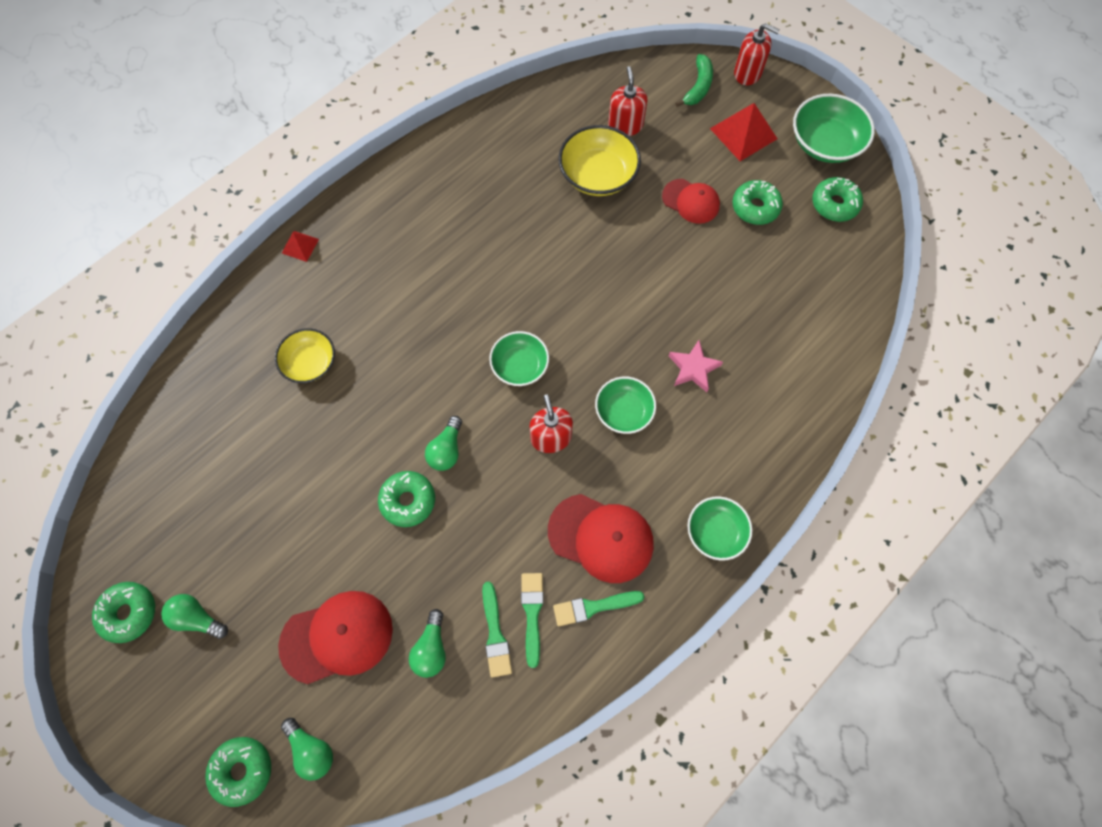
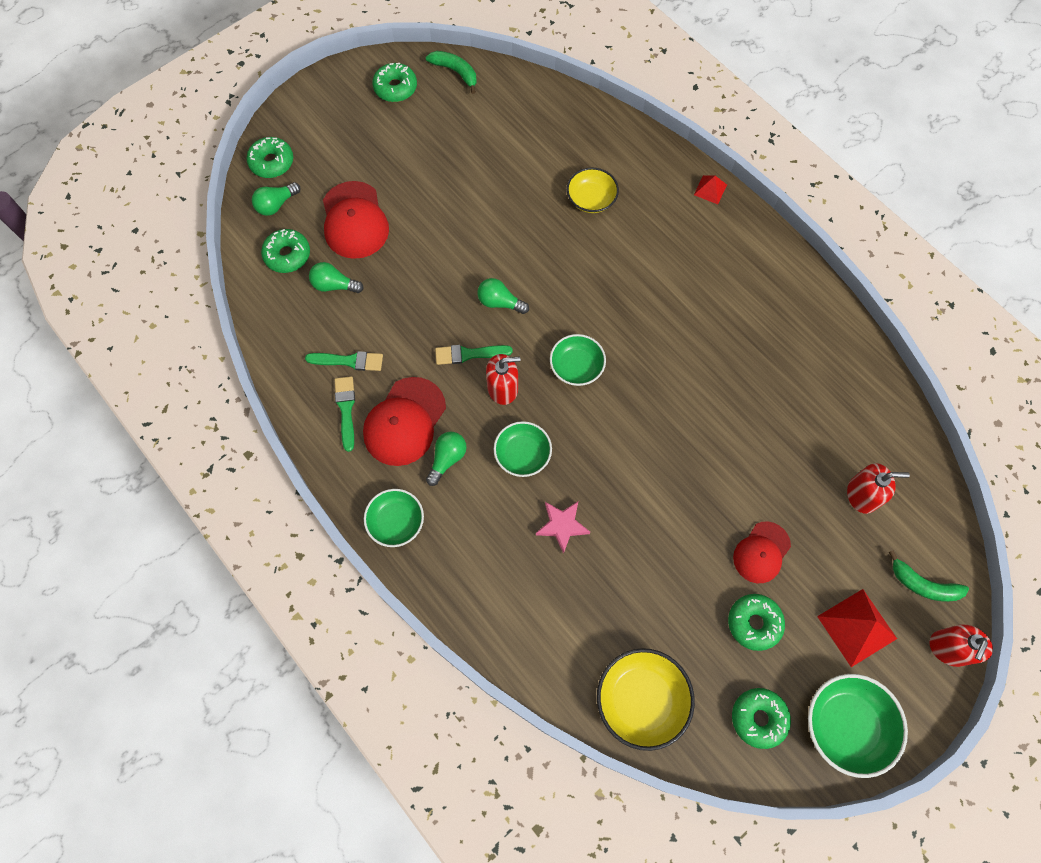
camera: 95 degrees right, 0 degrees up
(111, 536) = (455, 72): none -> green banana
(197, 618) = (384, 130): green light bulb -> green light bulb (447, 459)
(408, 501) = (458, 271): green donut -> green donut (287, 255)
(495, 634) = (337, 332): green brush -> green brush (469, 354)
(598, 175) = (794, 458): yellow bowl -> yellow bowl (641, 700)

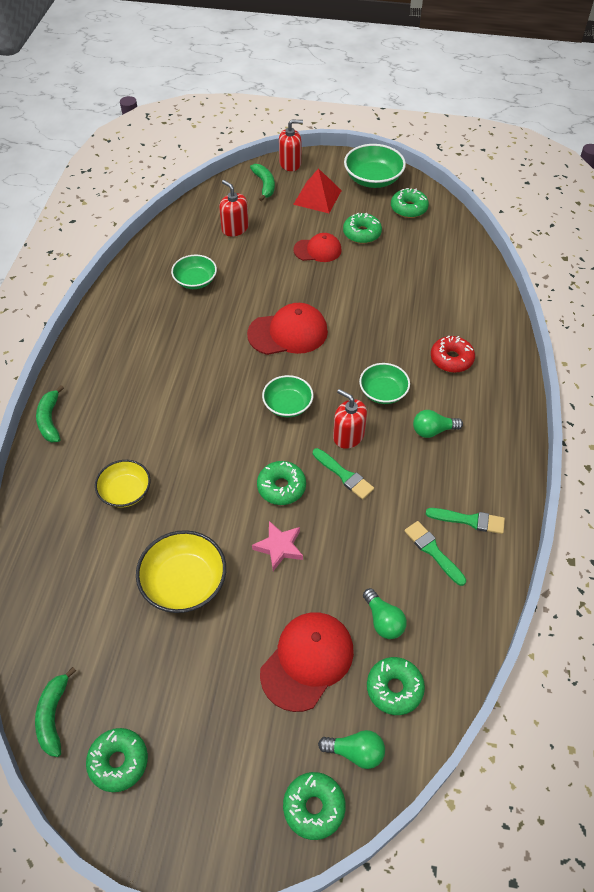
camera: 130 degrees left, 15 degrees down
(346, 409) = (469, 520): green brush -> green brush turned 120 degrees counterclockwise
(396, 522) = (504, 427): green bowl -> green bowl (195, 281)
(404, 422) = (436, 476): red cap -> red cap (288, 333)
(499, 302) = (281, 487): green light bulb -> green donut
(506, 550) = (451, 359): none -> red donut
(562, 526) = (405, 342): pink star -> pink star (279, 547)
(641, 700) = (456, 253): yellow bowl -> yellow bowl (184, 582)
(710, 189) = (50, 420): red pyramid -> green banana

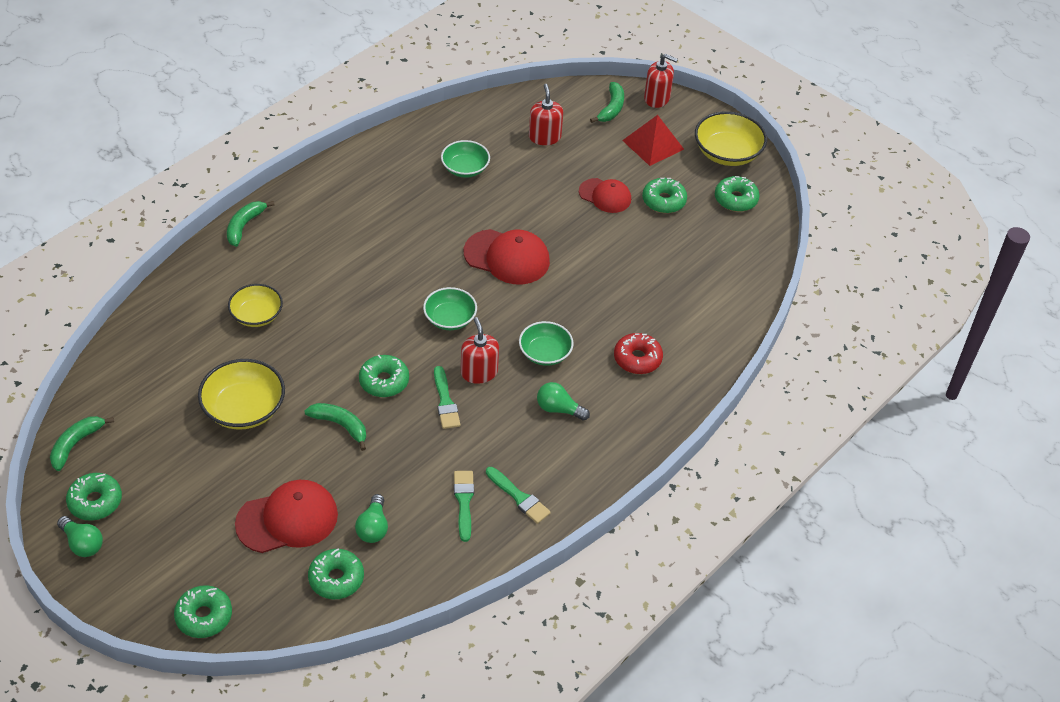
camera: 30 degrees right, 5 degrees down
(279, 547) = (340, 426): pink star -> green banana
(355, 752) = (267, 601): green light bulb -> green light bulb (82, 543)
(373, 179) = (727, 153): green bowl -> yellow bowl

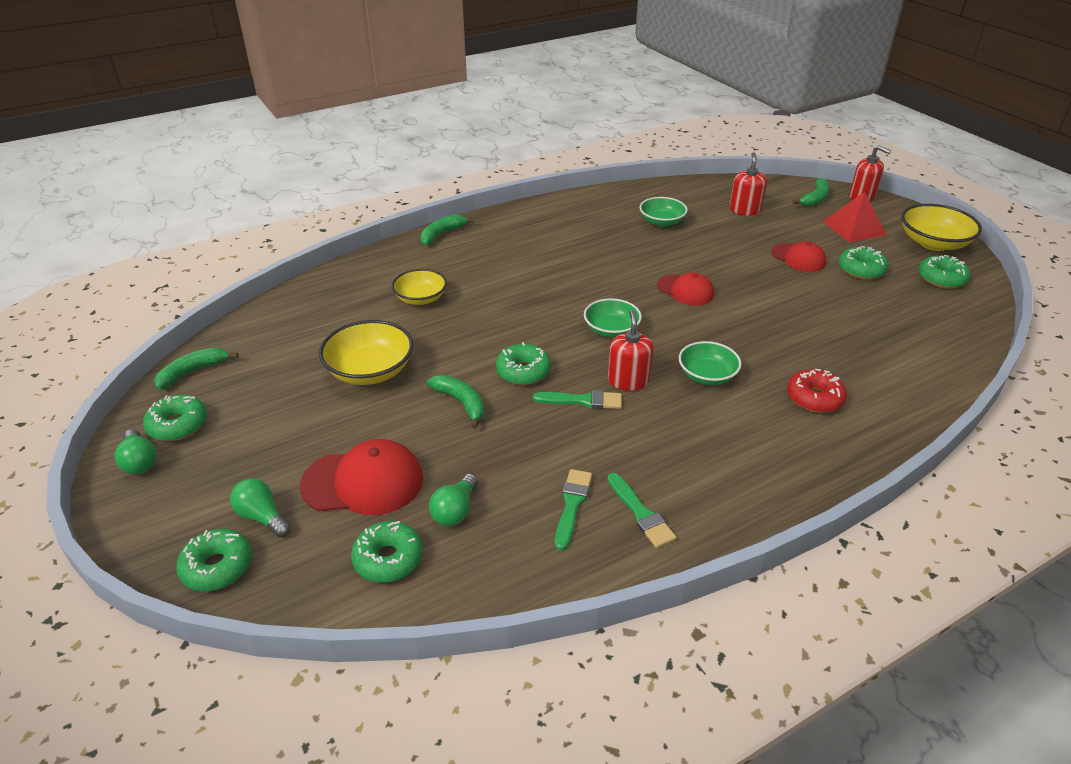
camera: 20 degrees right, 10 degrees down
(445, 401) = (583, 401): green brush -> green brush turned 90 degrees counterclockwise
(507, 257) = (685, 290): red cap -> red cap, size x0.65
(558, 409) = (711, 430): green light bulb -> green light bulb (262, 517)

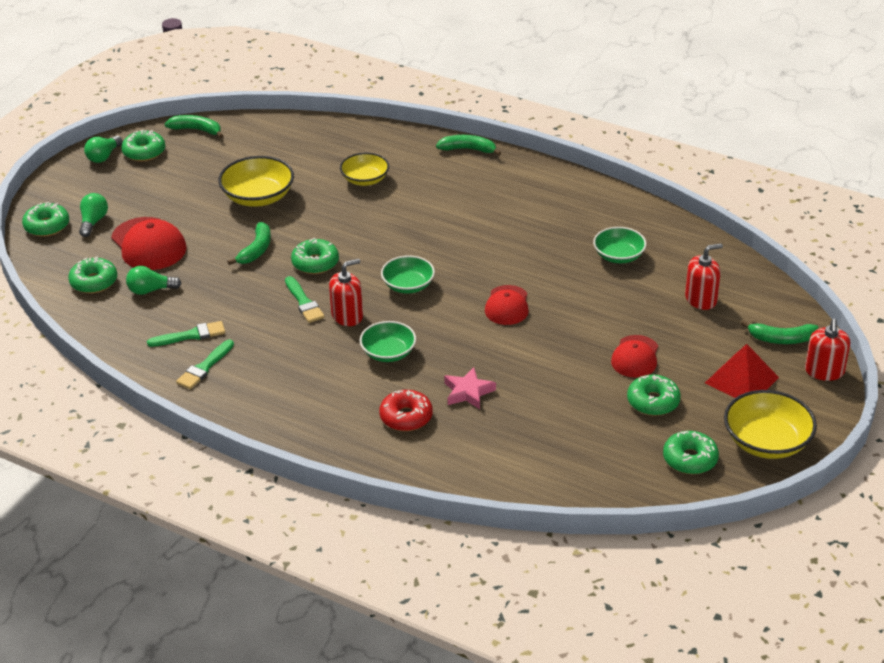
camera: 60 degrees right, 0 degrees up
(796, 350) = (468, 392): none -> pink star

